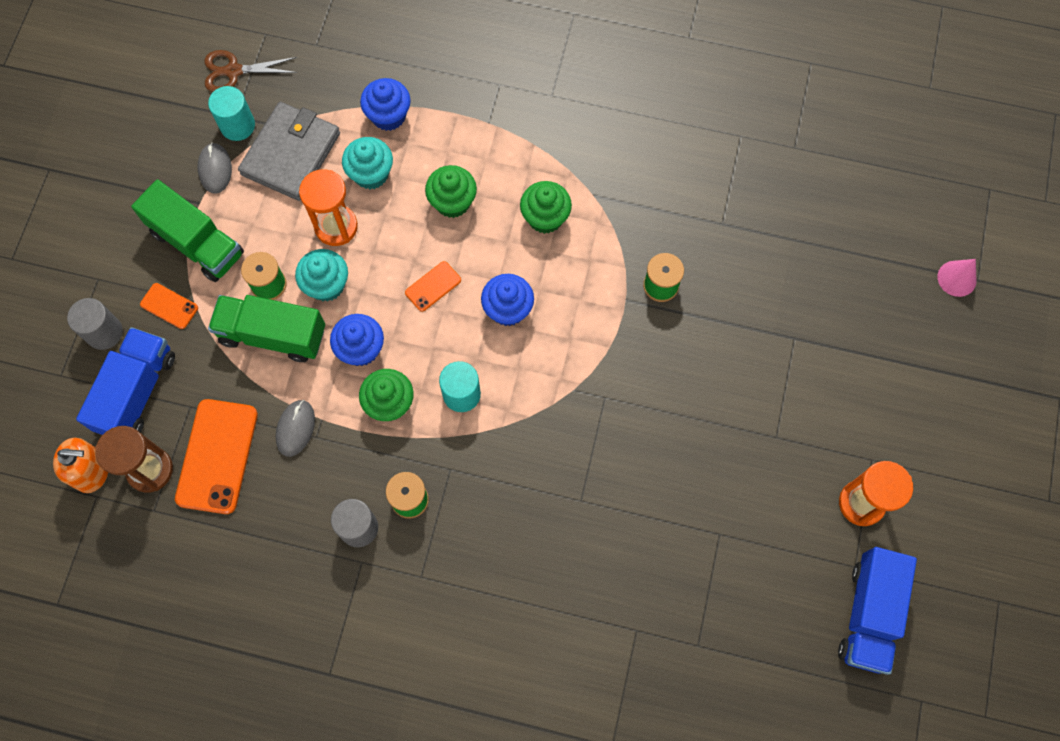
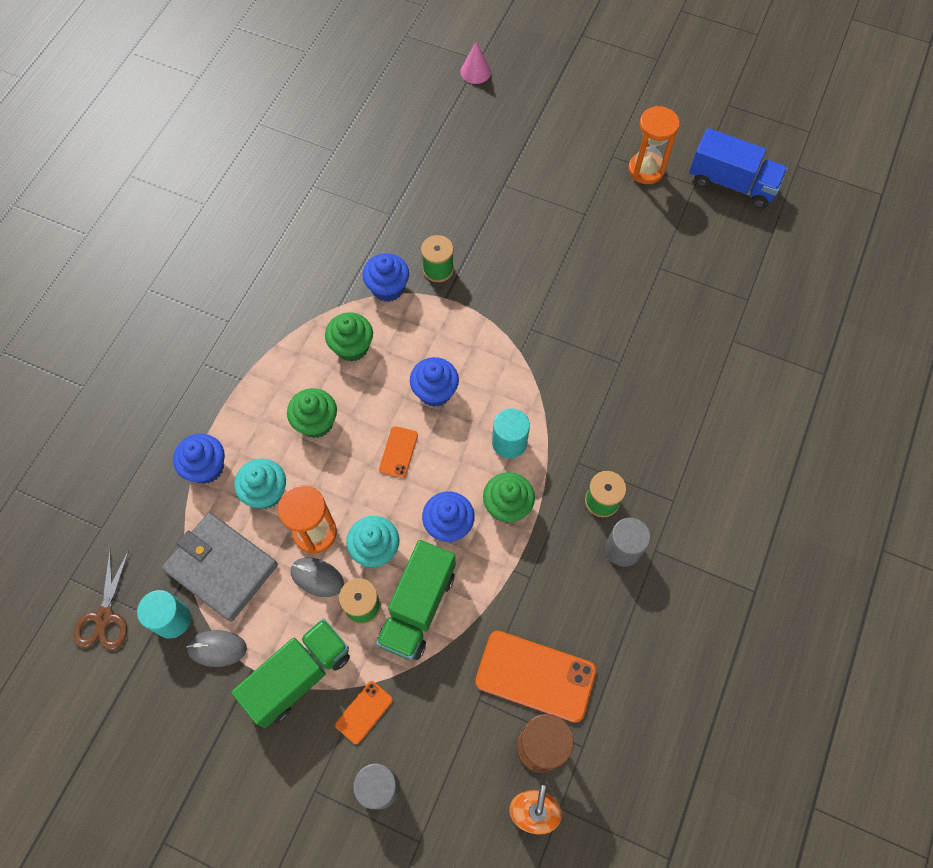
camera: 80 degrees left, 5 degrees down
(136, 392) = (453, 755): blue truck -> none
(295, 428) = (518, 596): grey mouse -> grey mouse (317, 577)
(433, 286) = (398, 452): orange phone -> orange phone turned 45 degrees clockwise
(624, 238) = (388, 288): none -> blue cupcake

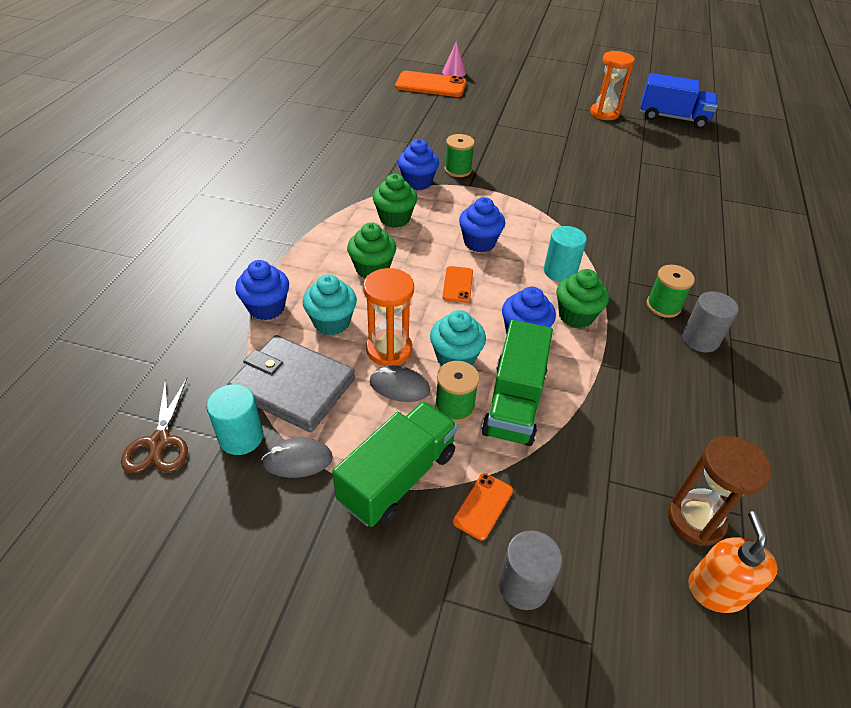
camera: 10 degrees left, 20 degrees down
(535, 676) = (661, 452): orange phone -> orange phone (430, 85)

